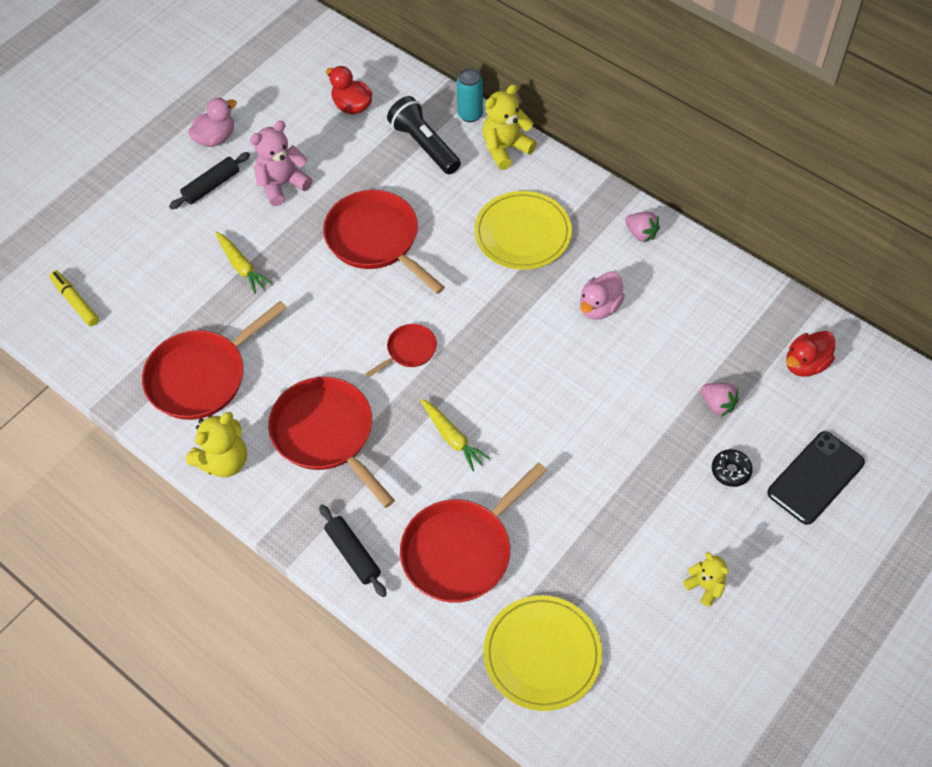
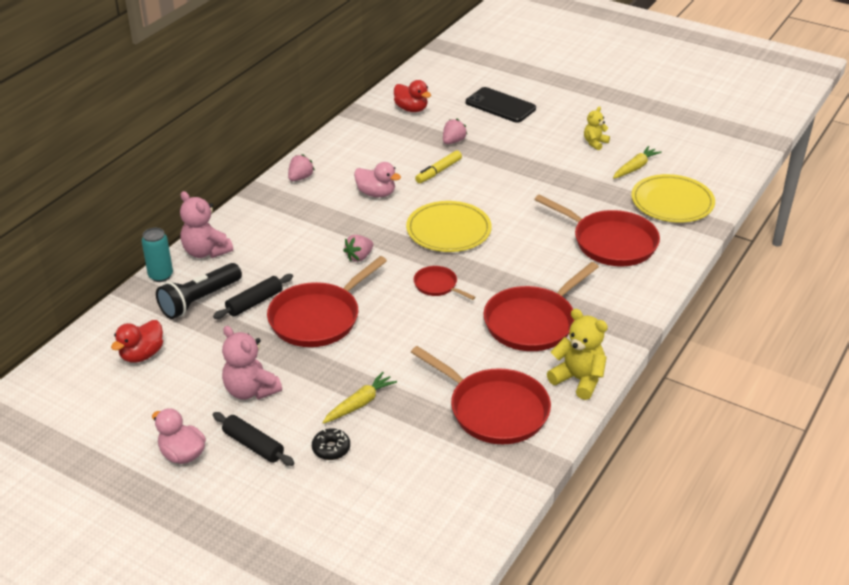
camera: 100 degrees left, 20 degrees down
(75, 301) = (423, 528): yellow marker -> yellow marker (438, 171)
(353, 554) = (635, 294): black rolling pin -> black rolling pin (254, 302)
(452, 437) = (515, 255): yellow carrot -> yellow carrot (635, 168)
(474, 281) = (359, 257): none -> pink strawberry
(505, 149) = (206, 252): yellow teddy bear -> pink teddy bear
(522, 233) = (304, 235): yellow plate -> yellow plate (448, 230)
(730, 471) = (505, 135): black donut -> black donut (331, 449)

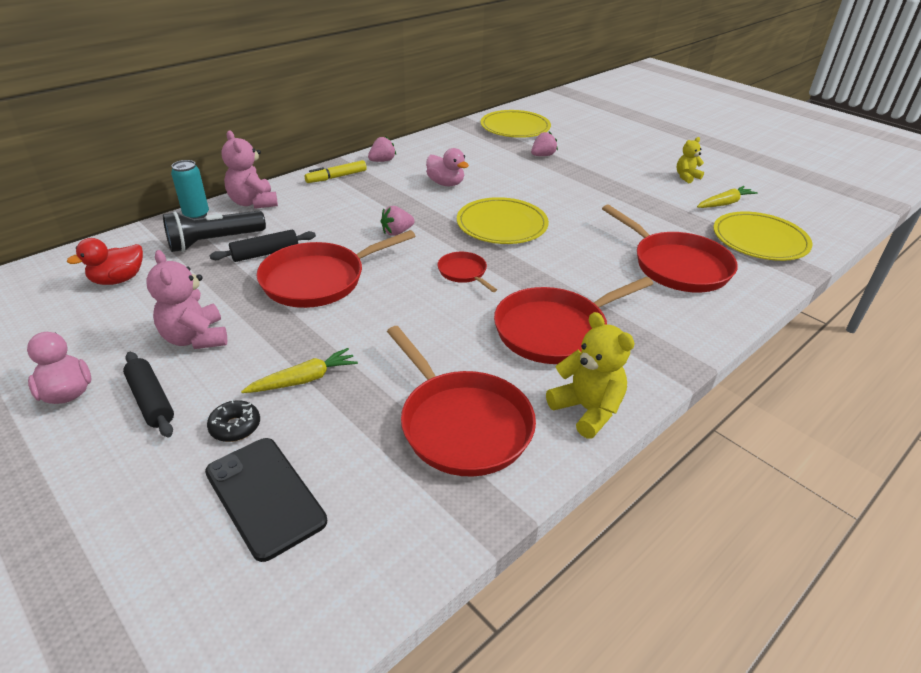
camera: 15 degrees right, 0 degrees up
(411, 109) = (515, 127): red duck -> yellow plate
(438, 171) = (516, 176): yellow marker -> yellow marker (336, 177)
(500, 105) = (601, 136): black phone -> black phone (265, 496)

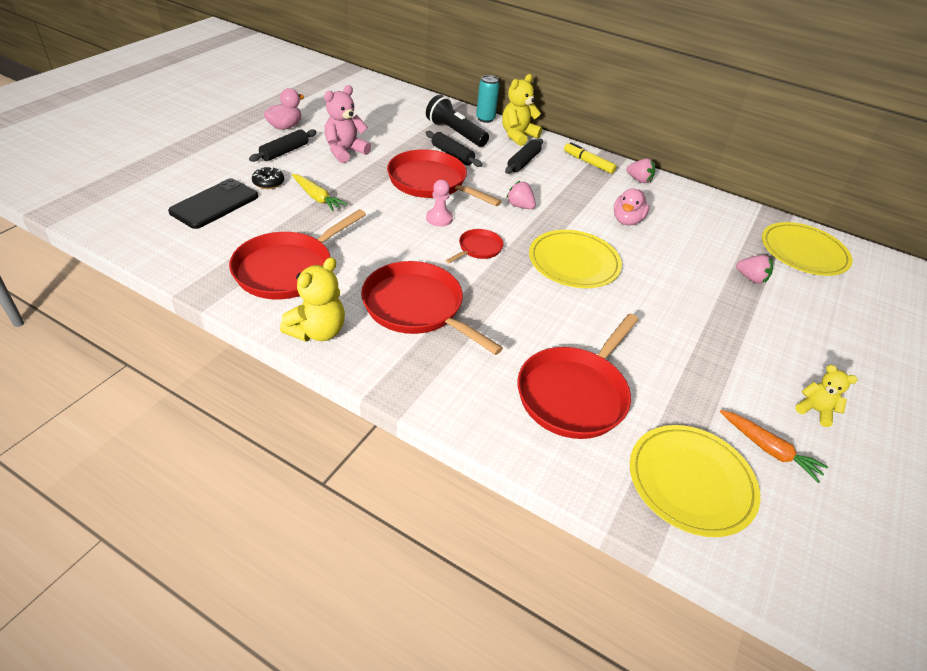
camera: 70 degrees right, 5 degrees up
(118, 280) = (393, 113): red duck -> none
(253, 203) = (518, 136): pink teddy bear -> yellow teddy bear
(311, 211) = (523, 162): none -> black rolling pin
(398, 287) = (439, 218): none -> pink pawn
(724, 203) = (768, 449): yellow carrot -> orange carrot

